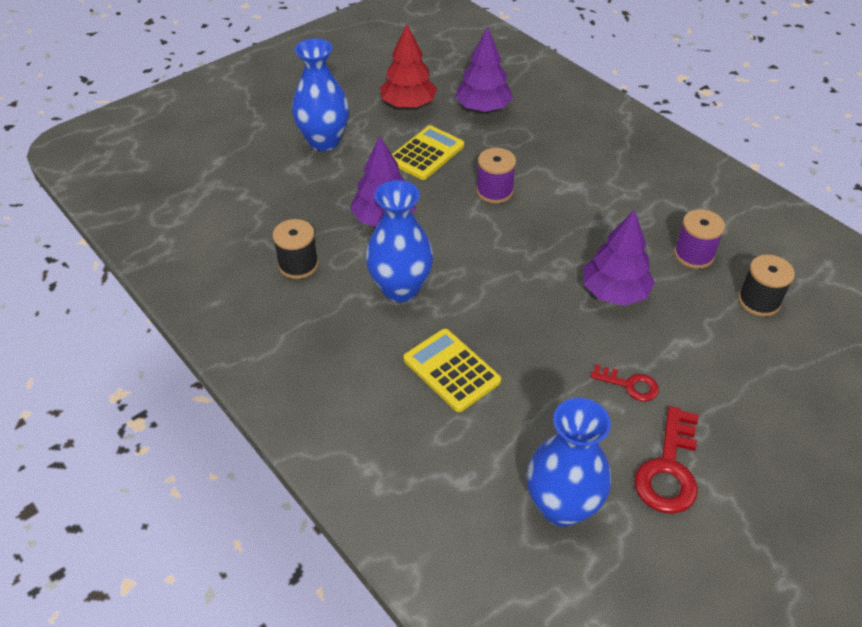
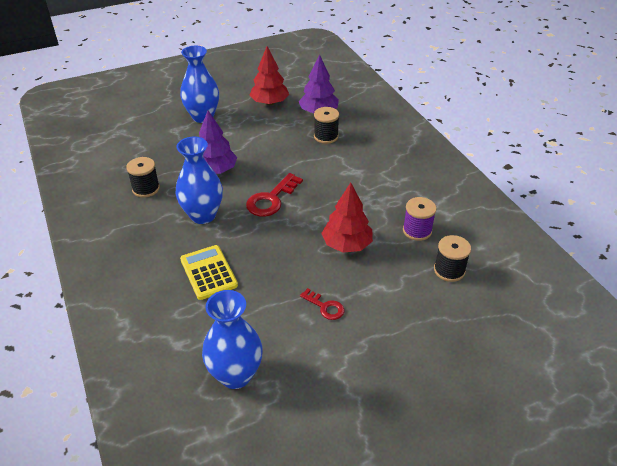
camera: 15 degrees right, 5 degrees down
(426, 153) = (265, 135): yellow calculator -> none
(494, 191) = (298, 166): purple spool -> none
(510, 142) = (326, 136): none -> black spool
(614, 292) = (346, 244): purple tree -> red tree
(668, 469) = (323, 368): red key -> red key (271, 199)

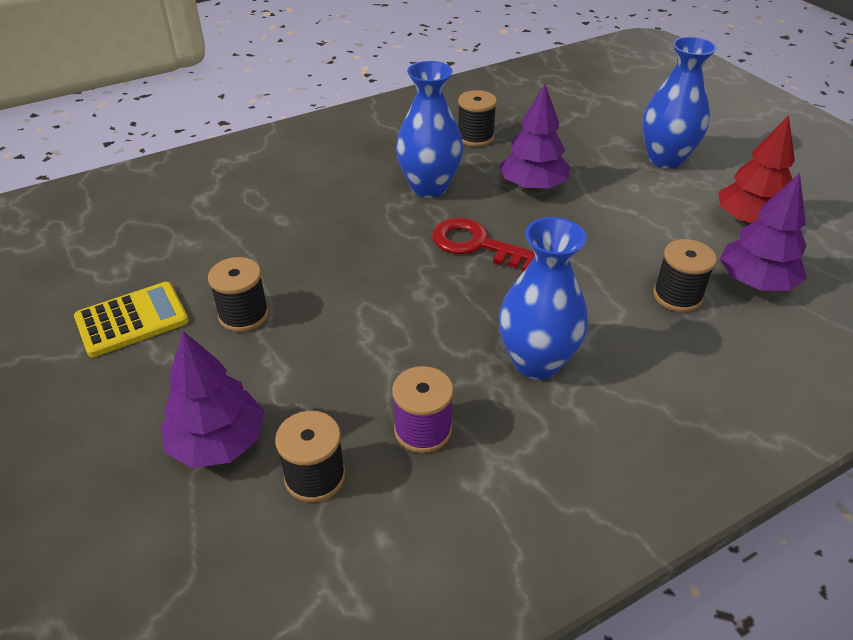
camera: 85 degrees right, 0 degrees up
(208, 272) = (317, 205): yellow calculator -> yellow calculator (132, 320)
(235, 375) = (144, 244): blue vase -> blue vase (536, 362)
(325, 307) = (243, 315): red key -> black spool
(346, 244) = (378, 333): red tree -> none
(430, 310) = (218, 443): none -> purple tree

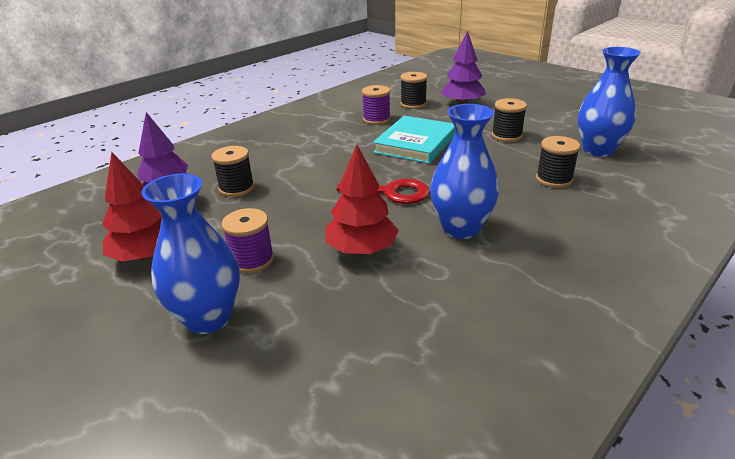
camera: 165 degrees right, 10 degrees down
(132, 320) = (562, 124): yellow calculator -> none
(393, 332) = (415, 143): none -> turquoise book
(475, 137) = (454, 301): black spool -> black spool (554, 179)
(533, 186) = (362, 249): purple tree -> red tree
(536, 362) = (328, 146): blue vase -> blue vase (598, 150)
(638, 196) = (252, 260): none -> purple spool

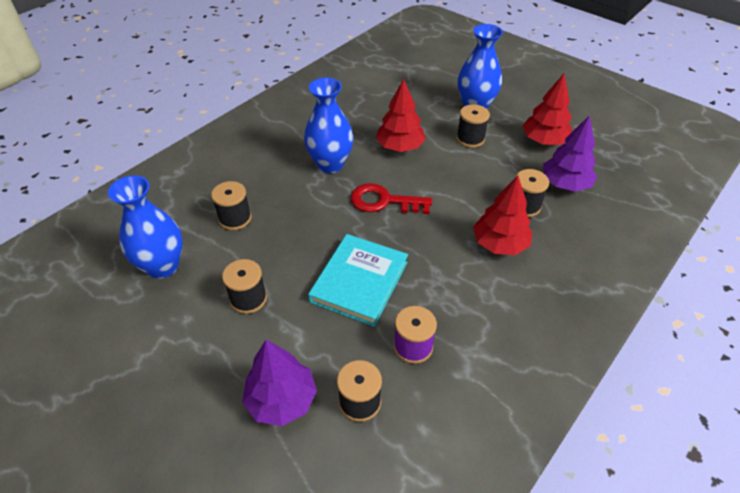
camera: 175 degrees right, 15 degrees up
(252, 260) = (470, 139): purple spool -> black spool
(283, 163) = (500, 244): none -> red tree

